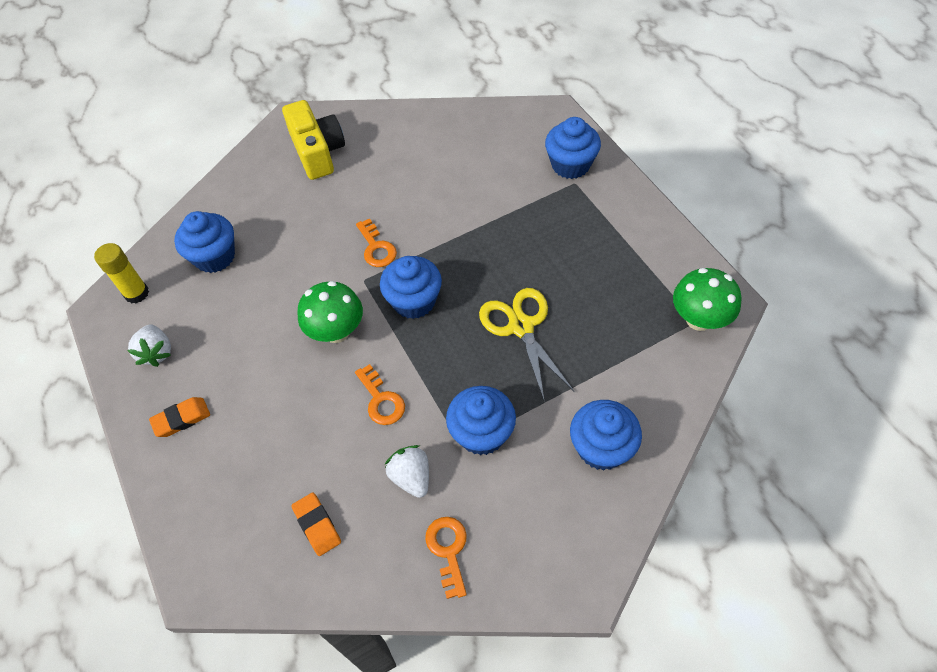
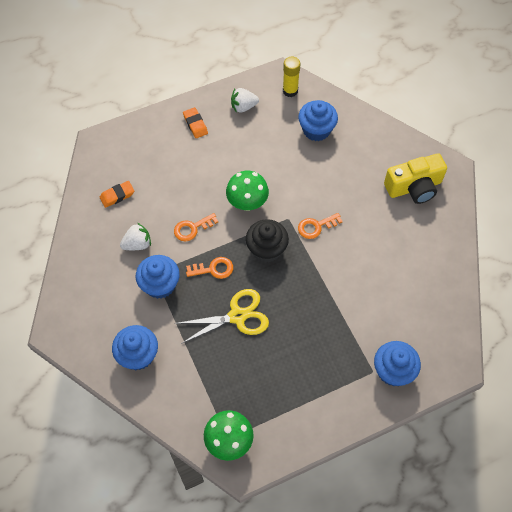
camera: 90 degrees right, 5 degrees up
(414, 301) = (266, 249): blue cupcake -> black cupcake
(448, 550) = (89, 261): orange key -> orange key (213, 269)

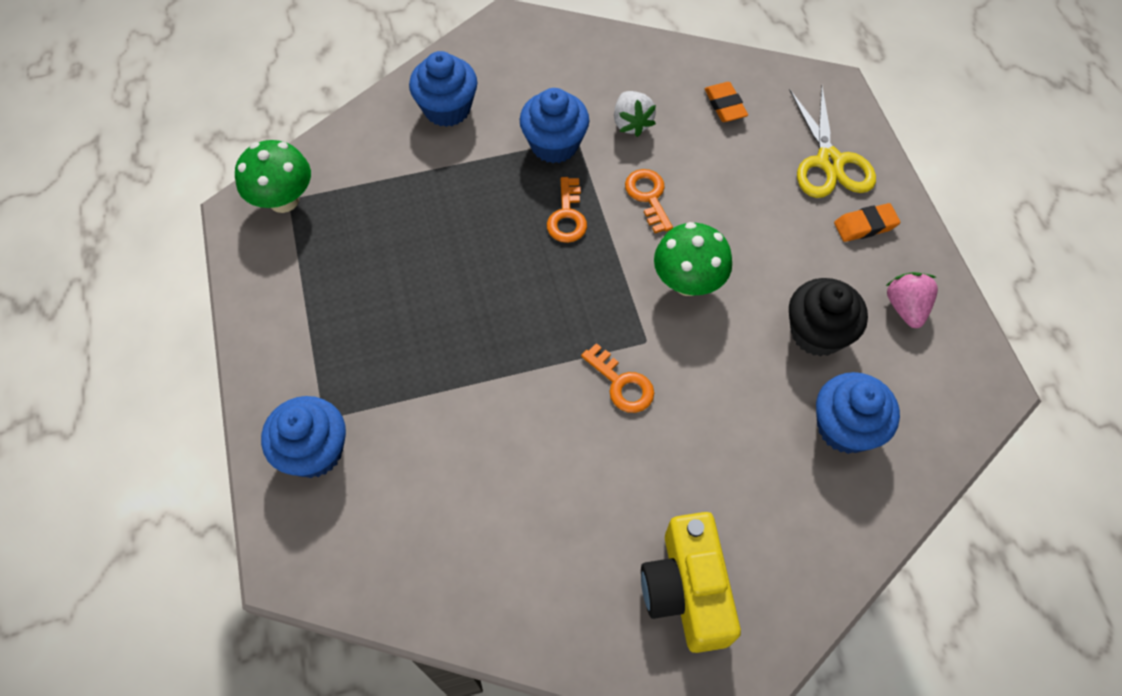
camera: 100 degrees right, 0 degrees up
(237, 316) = (476, 237): yellow scissors -> yellow scissors (829, 162)
(243, 107) = (905, 307): white strawberry -> pink strawberry
(266, 249) = (589, 297): black cupcake -> black cupcake (817, 333)
(290, 91) = (947, 396): yellow glue stick -> none
(316, 227) = (622, 384): orange key -> orange key turned 150 degrees clockwise

